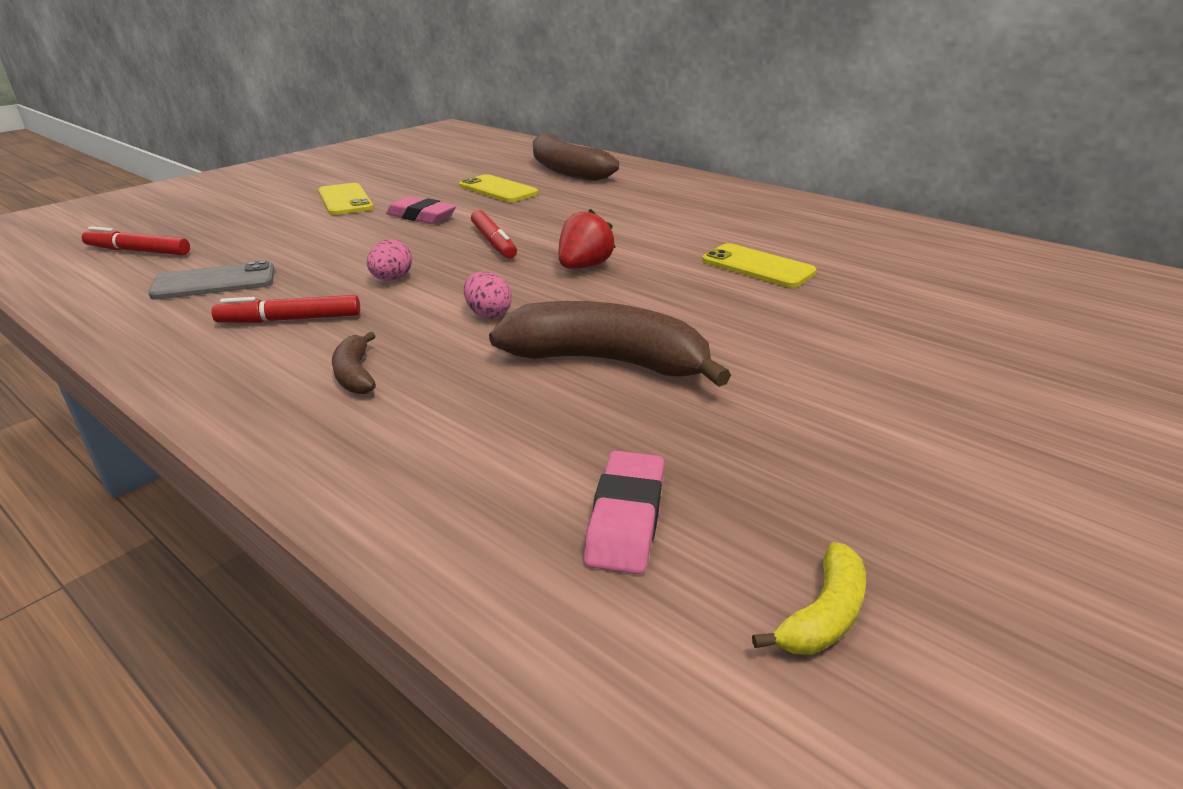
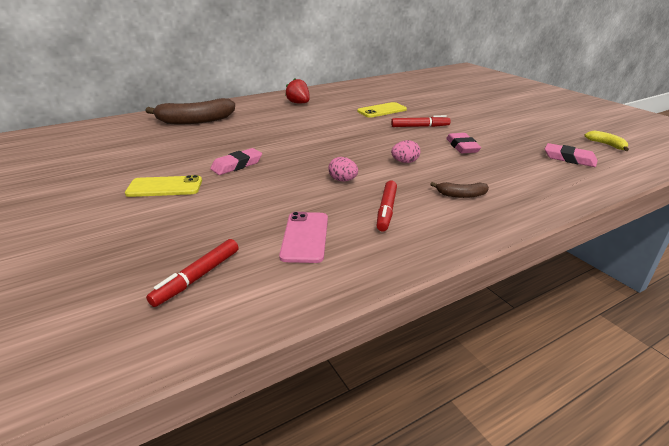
camera: 70 degrees left, 0 degrees up
(214, 282) = (305, 237): grey phone -> pink phone
(493, 242) = (306, 151): red marker -> red marker (420, 126)
(498, 189) = (209, 141): yellow phone -> none
(584, 267) = (359, 137): red strawberry -> red strawberry (299, 103)
(607, 361) = (462, 147): brown banana -> pink eraser

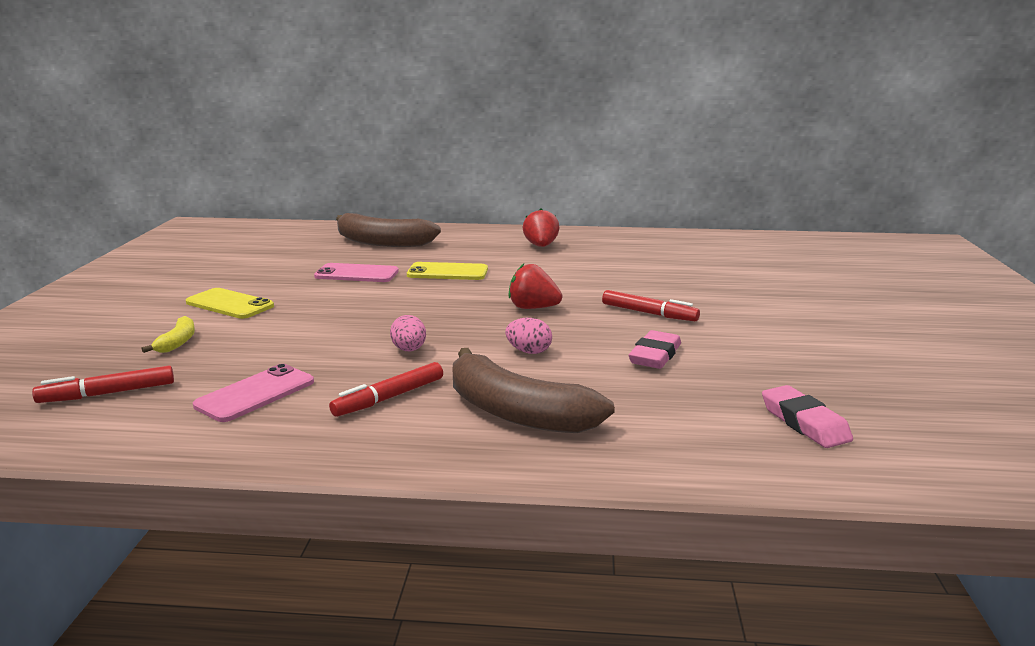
camera: 35 degrees right, 10 degrees down
(218, 144) = (356, 274): none -> pink phone
(237, 165) = (332, 301): pink eraser -> none
(361, 138) = (533, 308): none -> red strawberry
(382, 110) = (637, 279): yellow phone -> yellow phone (447, 272)
(461, 195) = (516, 413): brown banana -> brown banana, size x2.17
(606, 145) = (938, 425): yellow banana -> yellow banana (177, 342)

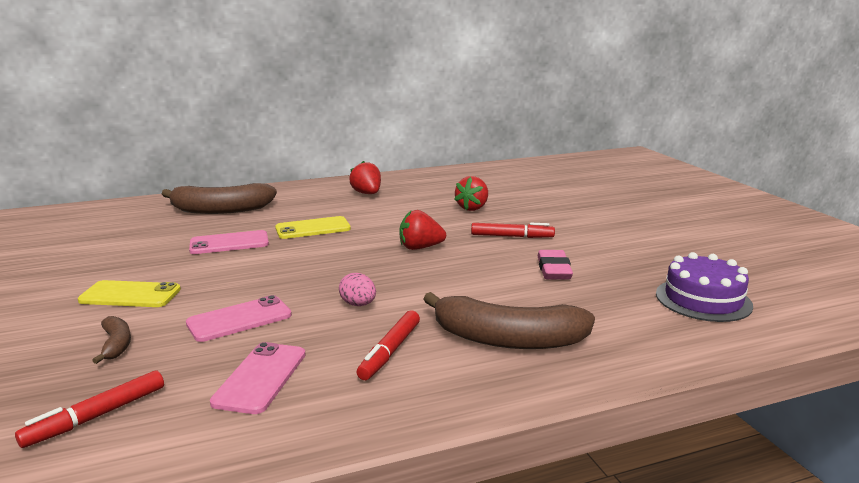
camera: 25 degrees left, 0 degrees up
(177, 342) = (116, 345): yellow banana -> brown banana
(292, 342) = (239, 319): none -> pink phone
(529, 352) = (458, 285): pink egg -> none
(640, 277) = (472, 208): none -> red strawberry
(804, 423) = (703, 299): pink eraser -> purple cake

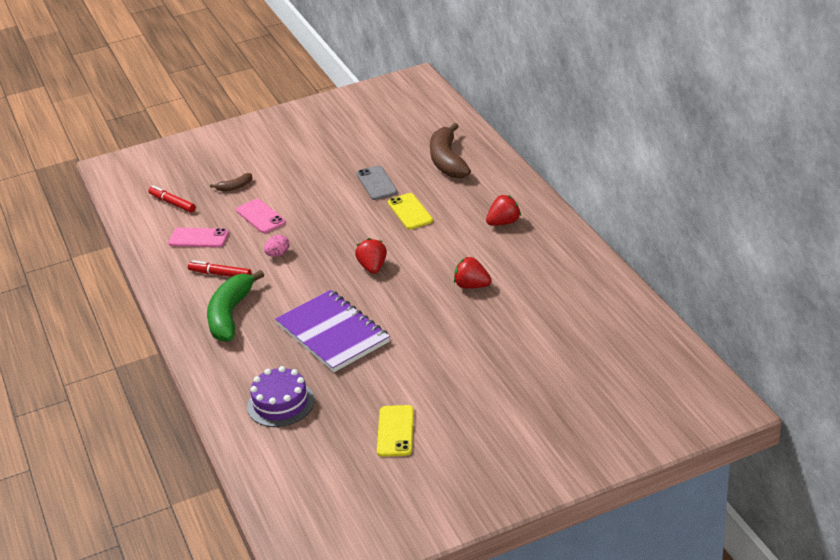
camera: 90 degrees right, 15 degrees up
(130, 295) = (293, 172): yellow phone -> yellow phone (395, 431)
(229, 243) = (376, 183): pink phone -> grey phone
(507, 339) = (230, 315): brown banana -> green banana
(512, 236) = (400, 311): red marker -> none
(553, 270) = (333, 333): pink eraser -> purple notebook

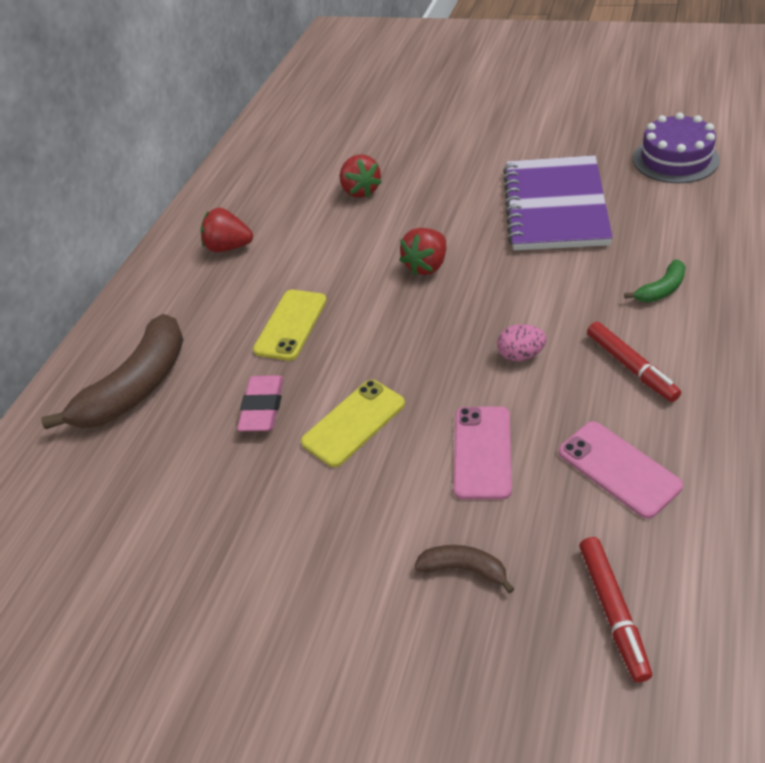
camera: 135 degrees left, 10 degrees up
(230, 315) = (661, 289): green banana -> green banana, size x0.46
(376, 183) = (262, 407): grey phone -> pink eraser
(395, 431) = (585, 97): yellow phone -> yellow phone (353, 423)

